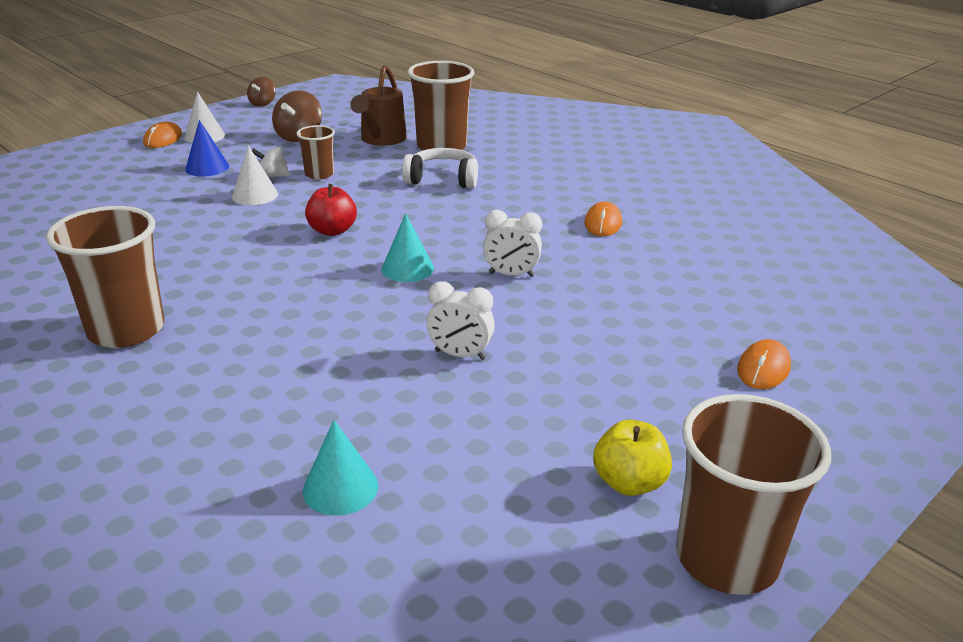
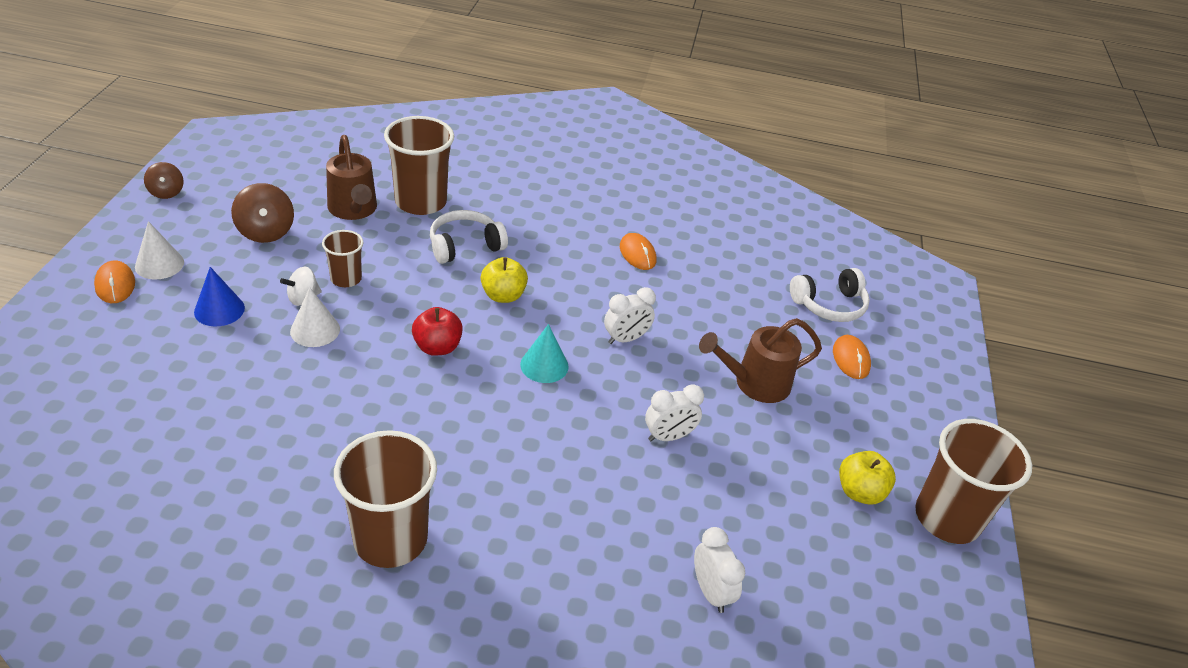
camera: 40 degrees left, 10 degrees up
(340, 488) = (711, 592): turquoise cone -> white clock
(433, 216) = (503, 295): none -> yellow apple
(611, 349) = (754, 383): none -> brown watering can
(789, 318) = (829, 305): none -> white headphones

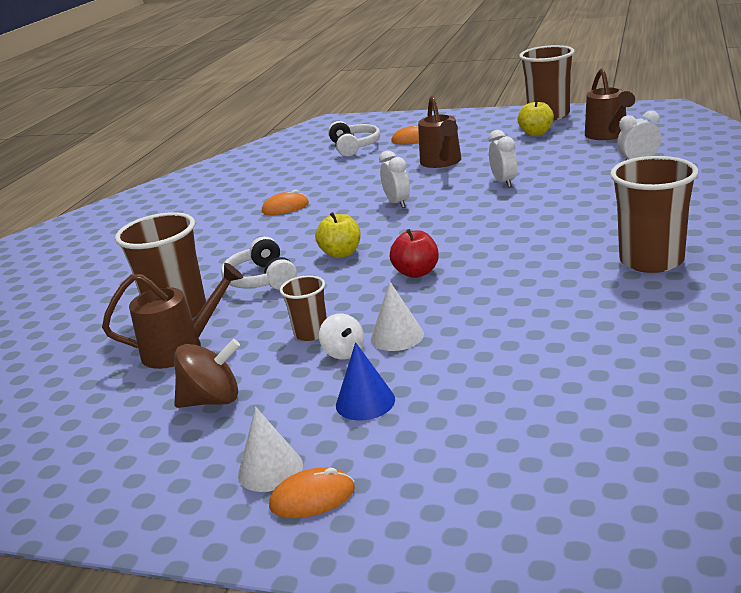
camera: 75 degrees left, 15 degrees down
(166, 192) = (92, 506): brown spinning top -> none
(544, 365) = (434, 228): turquoise cone -> none
(840, 578) = (608, 135): none -> brown watering can

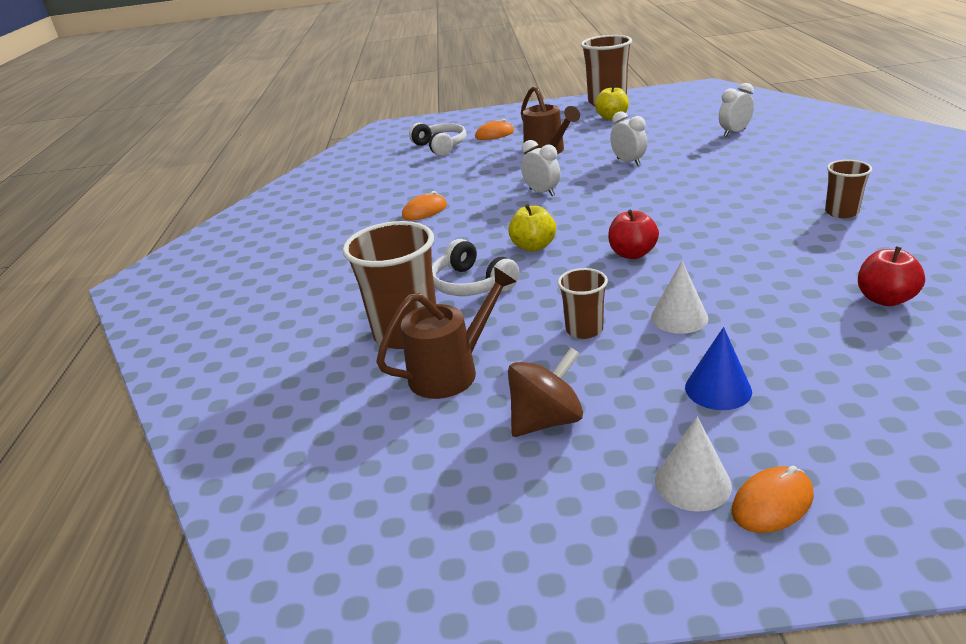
camera: 20 degrees left, 5 degrees up
(344, 352) = (640, 343): white spinning top -> none
(595, 351) = (885, 299): none -> red apple
(608, 135) = (681, 113): brown watering can -> none
(651, 261) = (841, 212): brown cup -> brown cup, size x0.54

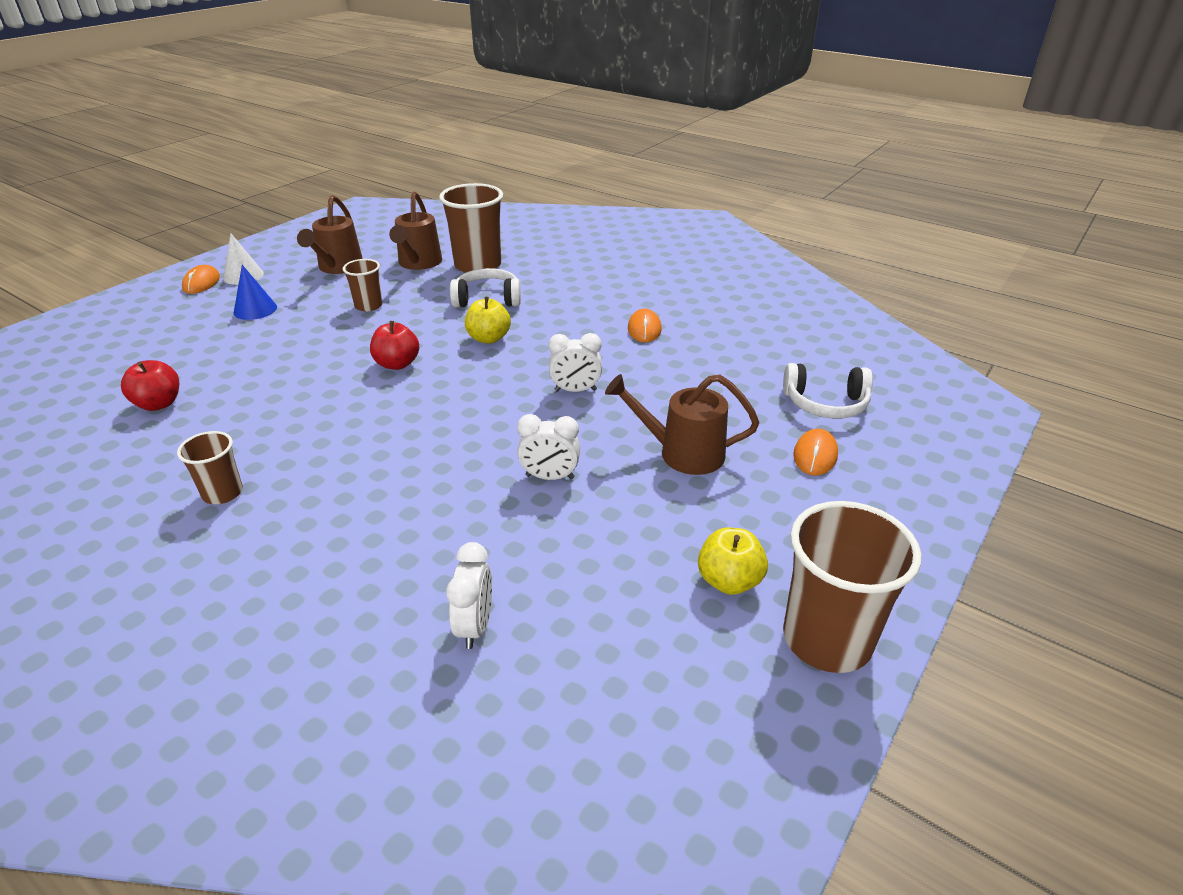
camera: 125 degrees right, 5 degrees up
(546, 420) = (338, 267): brown spinning top -> brown watering can
(679, 317) = (311, 334): white cone -> none

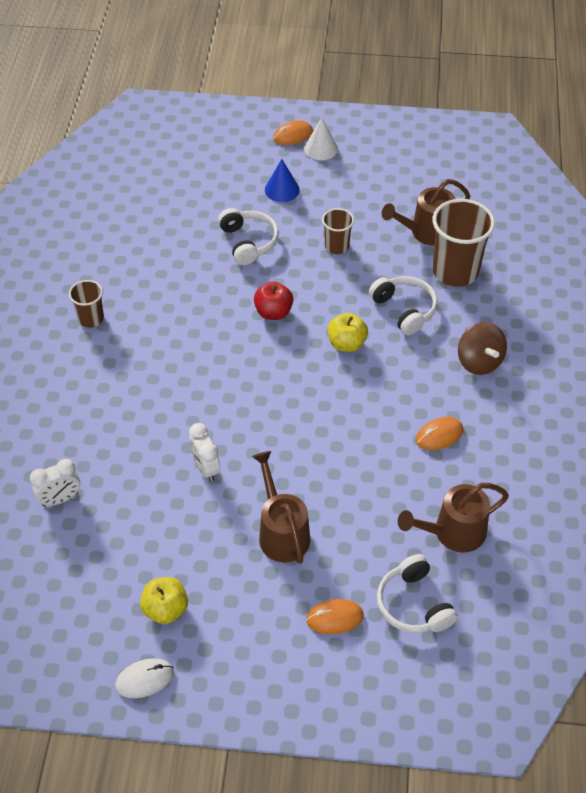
camera: 60 degrees right, 15 degrees up
(159, 404) = (146, 227): red apple -> none
(288, 348) = (248, 242): none -> white headphones
(338, 267) = (378, 190): brown watering can -> brown watering can (452, 533)
(575, 390) = (315, 433): white clock -> none
(585, 287) = (479, 361): none -> brown spinning top
(827, 639) = (144, 679): brown cup -> white mouse

